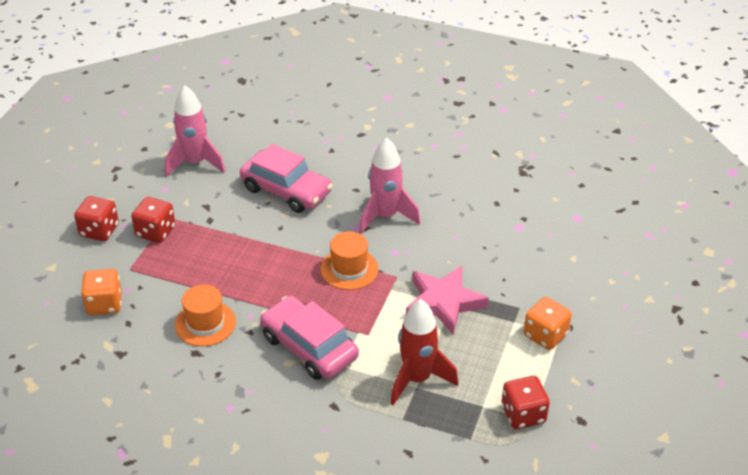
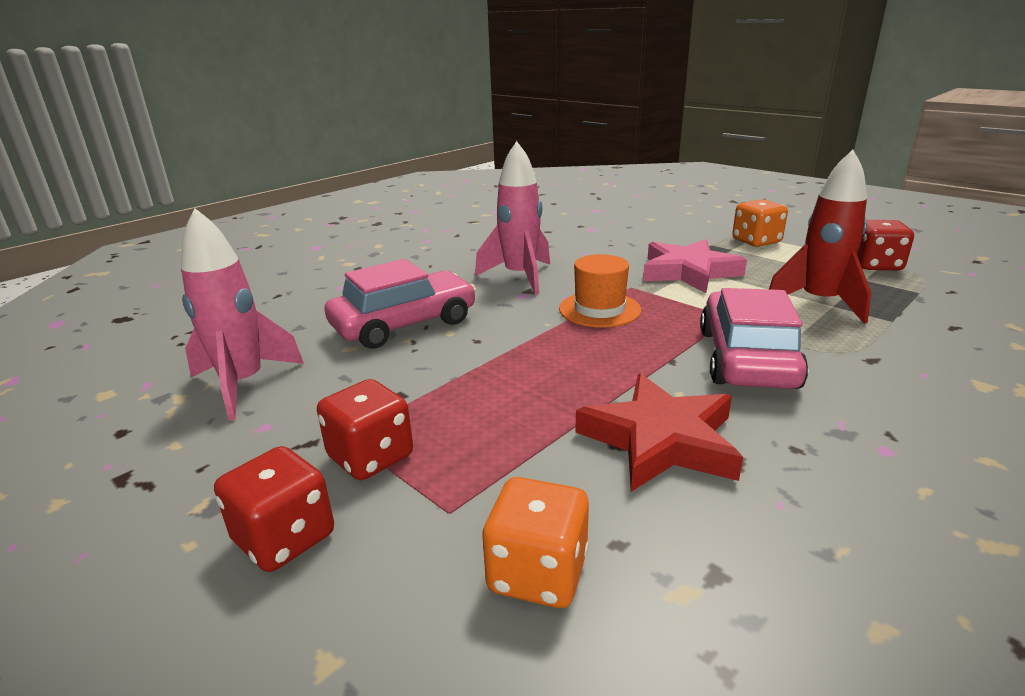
camera: 65 degrees left, 15 degrees down
(205, 323) = (661, 440): orange hat -> red star
(309, 347) = (746, 358): pink car -> pink car turned 120 degrees clockwise

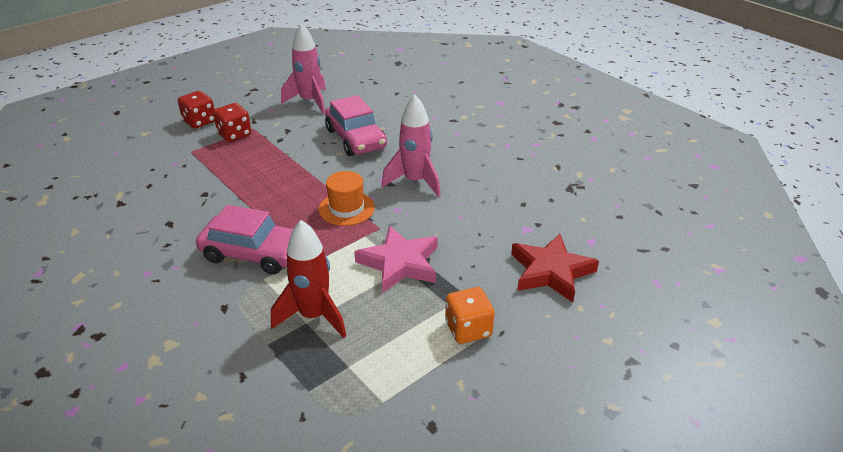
camera: 95 degrees right, 10 degrees up
(537, 573) = (148, 167): orange dice -> none
(661, 440) = (198, 206): red star -> red star (551, 272)
(875, 265) = (379, 392): red dice -> none

